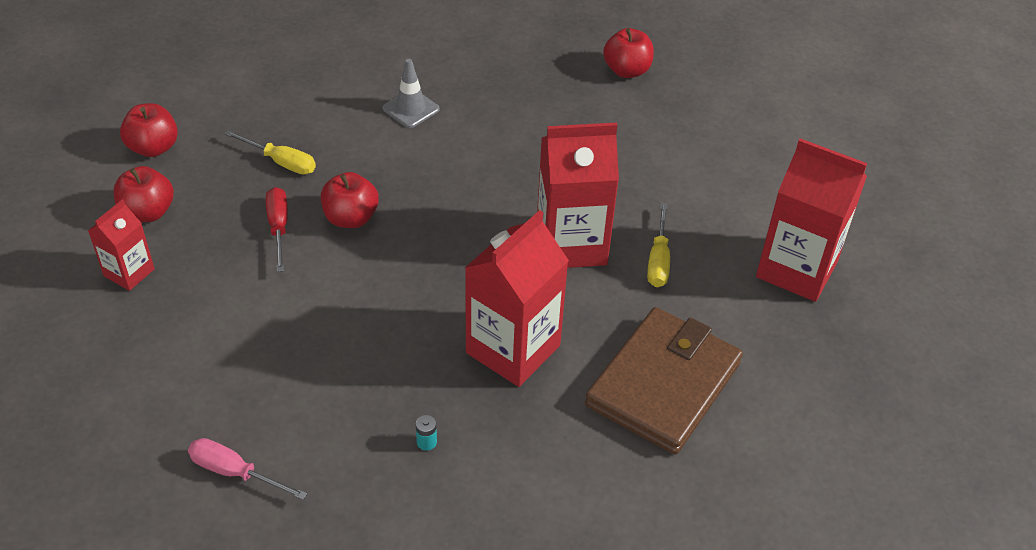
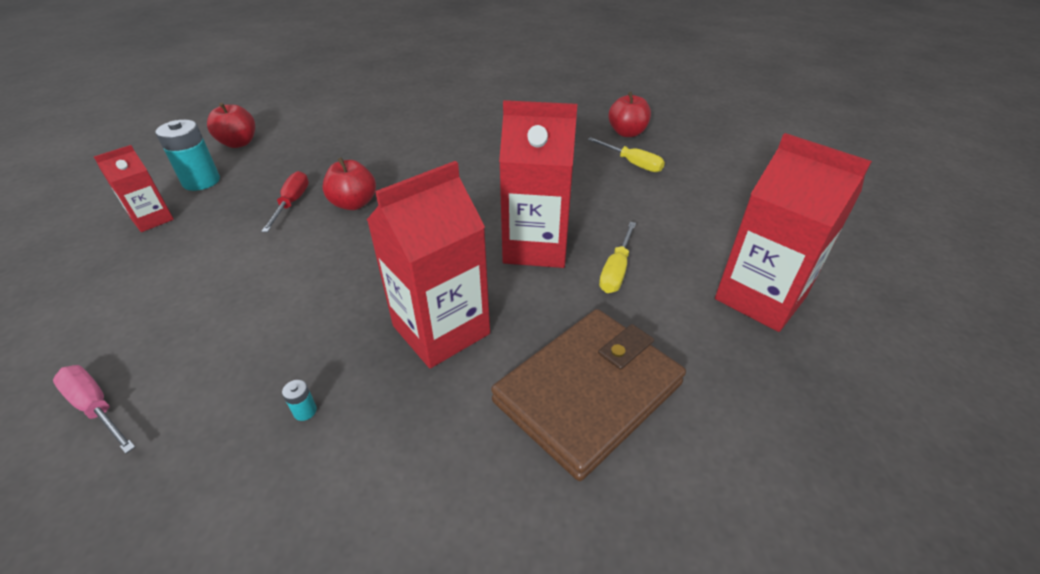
camera: 15 degrees right, 5 degrees down
(148, 212) = (201, 181): red apple -> turquoise battery
(281, 162) = (324, 161): yellow screwdriver -> yellow screwdriver (632, 163)
(411, 109) = (443, 139): grey traffic cone -> none

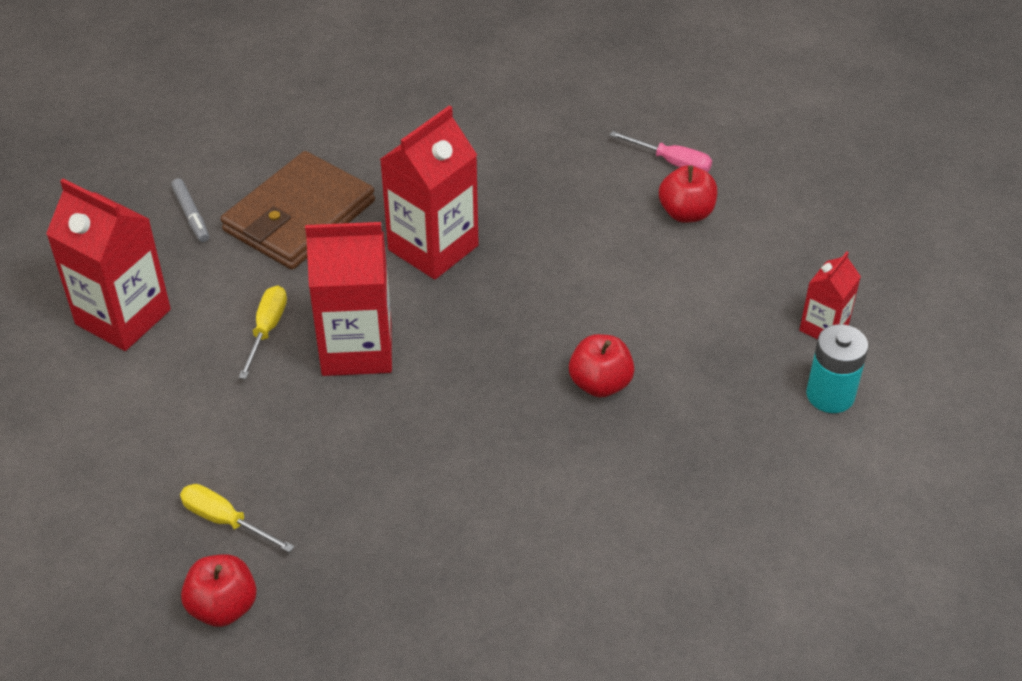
camera: 170 degrees right, 5 degrees up
(239, 143) = (856, 483): red apple -> red apple (686, 213)
(292, 203) = (679, 374): red screwdriver -> none
(305, 411) = (515, 179): turquoise battery -> none
(728, 414) = (191, 215): none -> grey marker

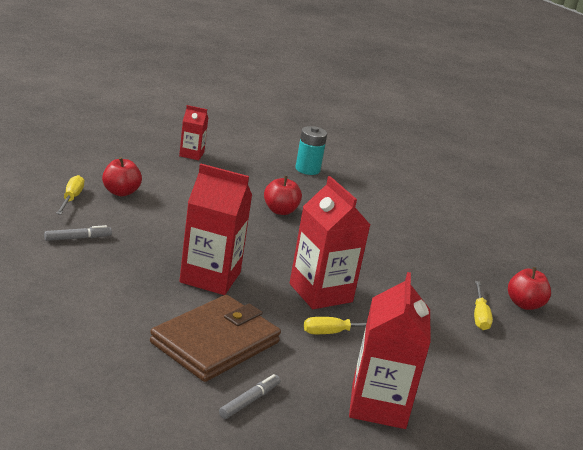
camera: 120 degrees left, 20 degrees down
(299, 216) = (215, 342): brown wallet -> brown wallet turned 60 degrees counterclockwise
(562, 151) = (78, 238): none -> grey marker
(671, 162) = (71, 198): pink screwdriver -> yellow screwdriver
(830, 395) = (237, 153): turquoise battery -> turquoise battery (307, 169)

